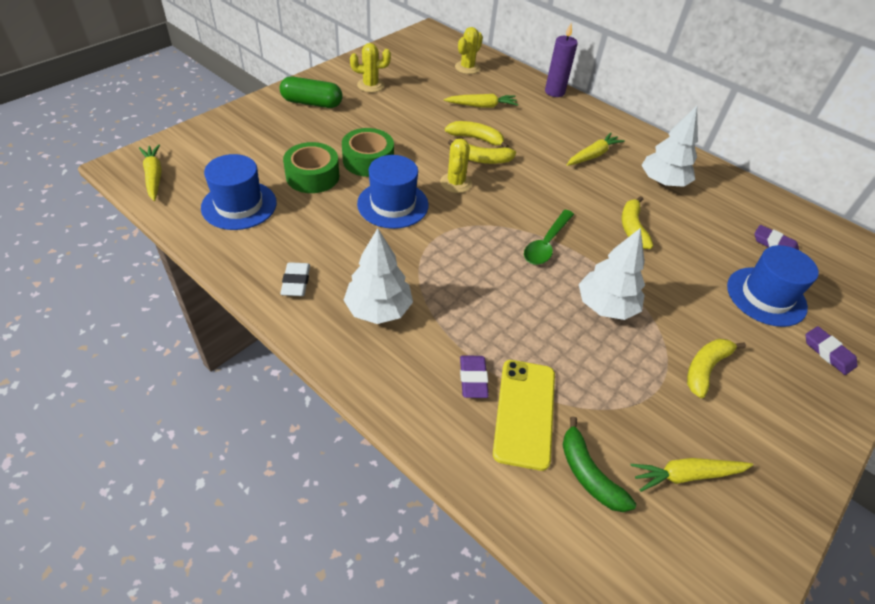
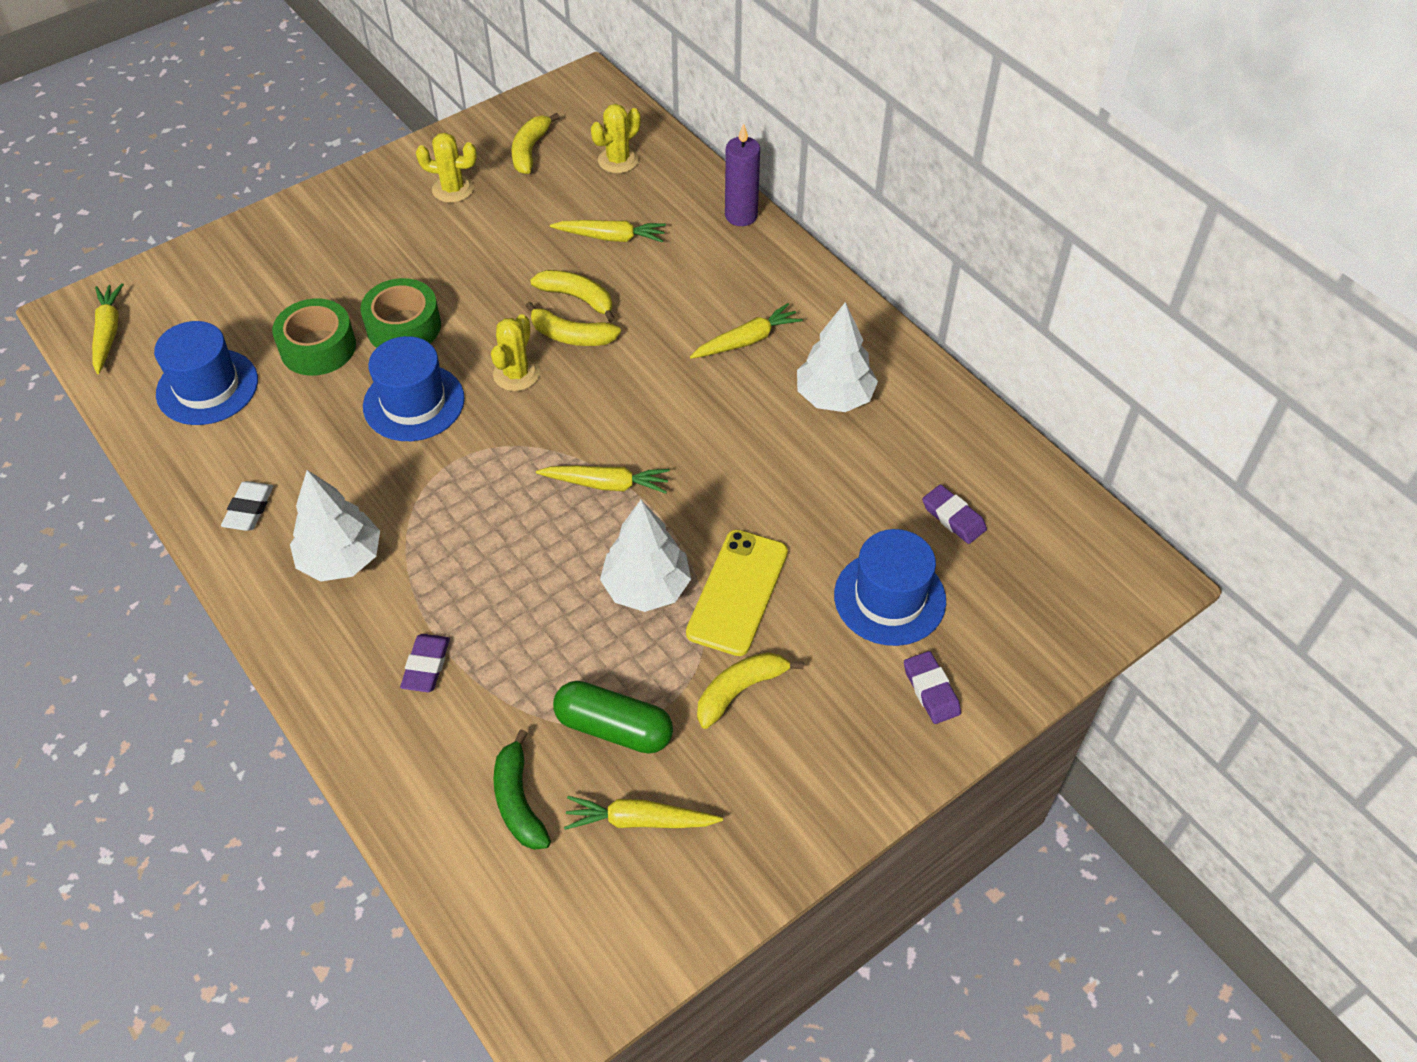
camera: 15 degrees right, 5 degrees up
(312, 103) = (355, 218): green capsule -> green capsule (614, 727)
(524, 413) = (473, 717): yellow phone -> yellow phone (737, 592)
(546, 244) = (606, 484): green spoon -> yellow carrot
(632, 228) = (746, 471): yellow banana -> yellow banana (530, 150)

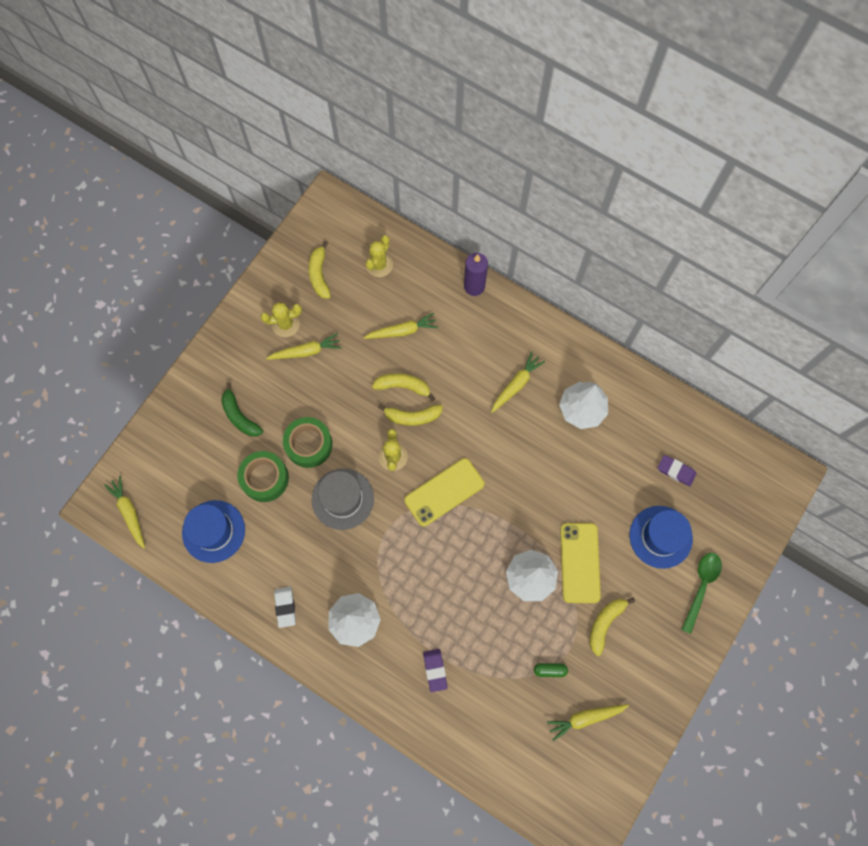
camera: 20 degrees left, 20 degrees up
(414, 402) = (342, 499): blue hat -> grey hat
(518, 801) = (520, 731): green banana -> green banana (240, 416)
(569, 438) = (444, 492): none -> yellow phone
(606, 484) = (479, 517): yellow carrot -> yellow carrot (306, 351)
(614, 727) = (550, 670): green capsule -> green capsule, size x0.50
(931, 690) = (701, 587): purple eraser -> green spoon

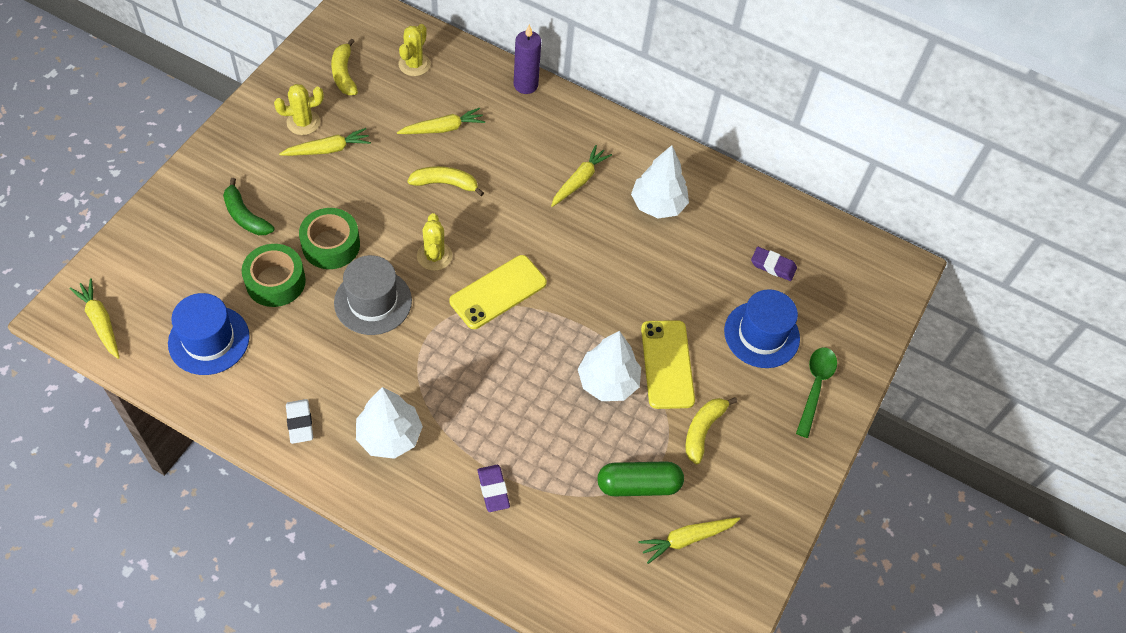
camera: 10 degrees left, 15 degrees down
(412, 417) = (457, 214): yellow banana -> none
(550, 670) = (638, 485): green capsule -> green capsule, size x2.00

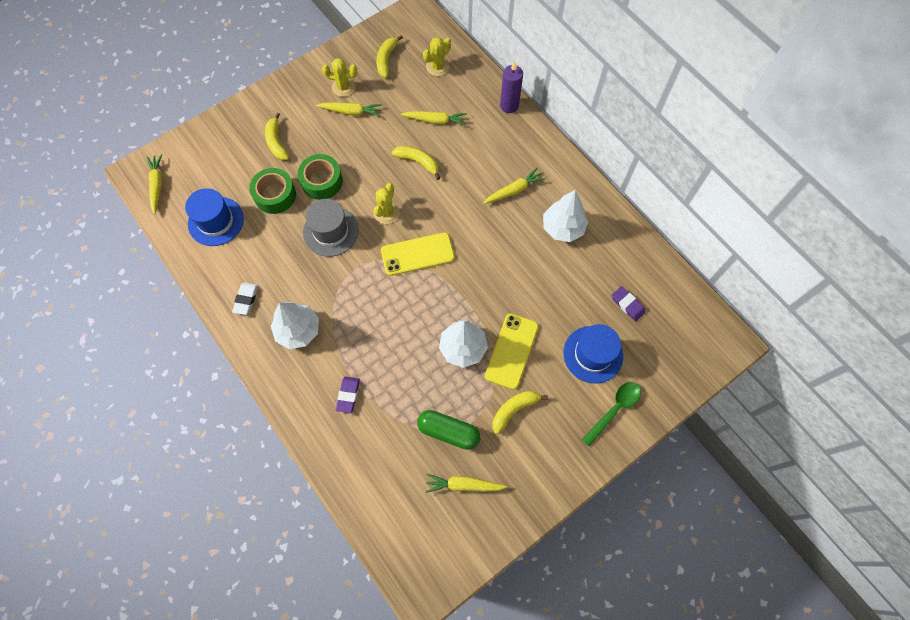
camera: 30 degrees right, 10 degrees up
(245, 216) = (276, 142): green banana -> yellow banana

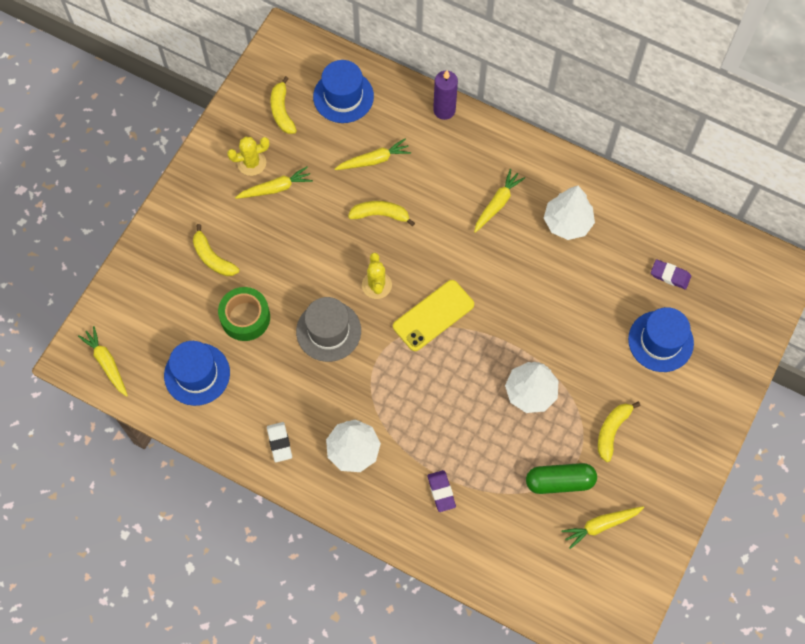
camera: 25 degrees left, 0 degrees up
(322, 181) = (288, 280): green tape -> none
(437, 67) = (343, 96): yellow cactus -> blue hat
(511, 351) = (580, 373): yellow phone -> none
(614, 410) = (707, 387): green spoon -> none

